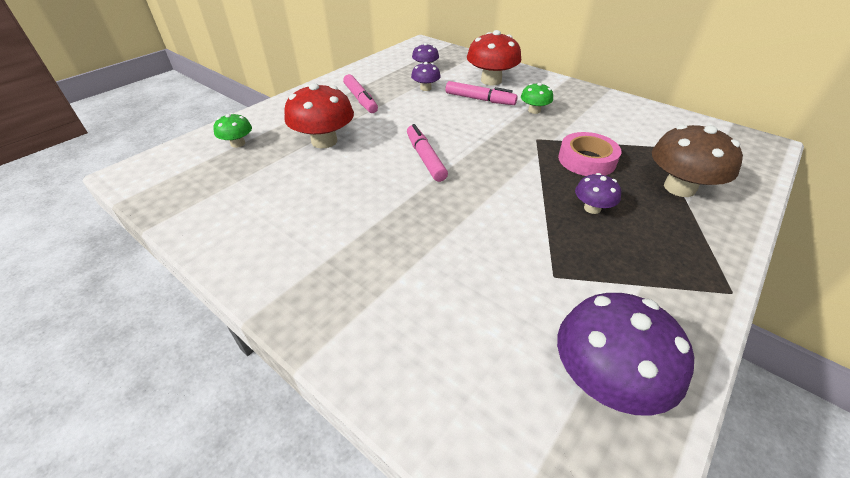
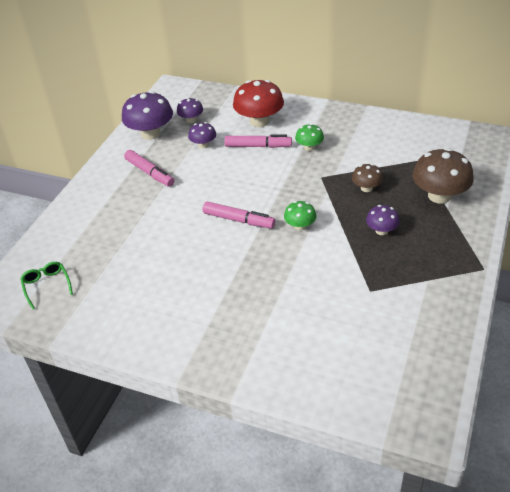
camera: 15 degrees left, 0 degrees up
(191, 171) = (47, 286): none -> green glasses
(238, 143) = (67, 249): green mushroom -> green mushroom (300, 226)
(324, 141) = (144, 226): red mushroom -> none
(425, 158) = (239, 220): pink marker -> pink marker turned 150 degrees clockwise
(586, 160) = (366, 188): pink tape -> brown mushroom
(605, 378) = (418, 345): purple mushroom -> purple mushroom (151, 133)

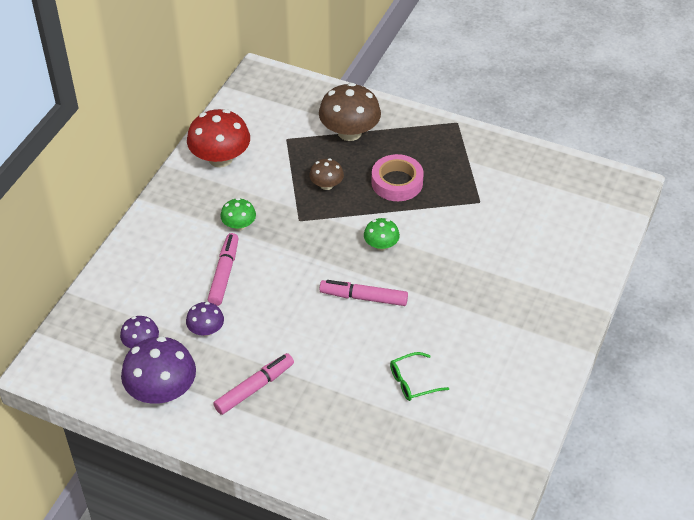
camera: 90 degrees left, 5 degrees up
(47, 286) = (456, 483): green glasses -> green glasses (413, 382)
(239, 220) = (363, 297): pink marker -> pink marker turned 105 degrees counterclockwise
(259, 121) = (168, 270): red mushroom -> red mushroom (220, 158)
(381, 230) = (397, 182): purple mushroom -> pink tape

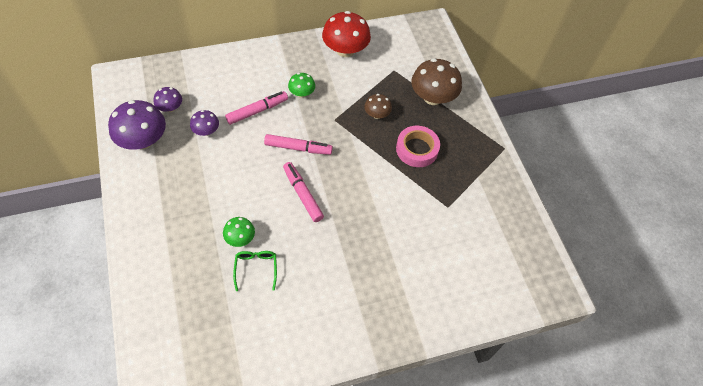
camera: 45 degrees right, 10 degrees up
(254, 388) = (181, 184): pink marker -> pink marker (298, 148)
(381, 245) = (355, 175): green mushroom -> green mushroom (240, 238)
(413, 382) = (256, 269): green glasses -> green glasses turned 60 degrees clockwise

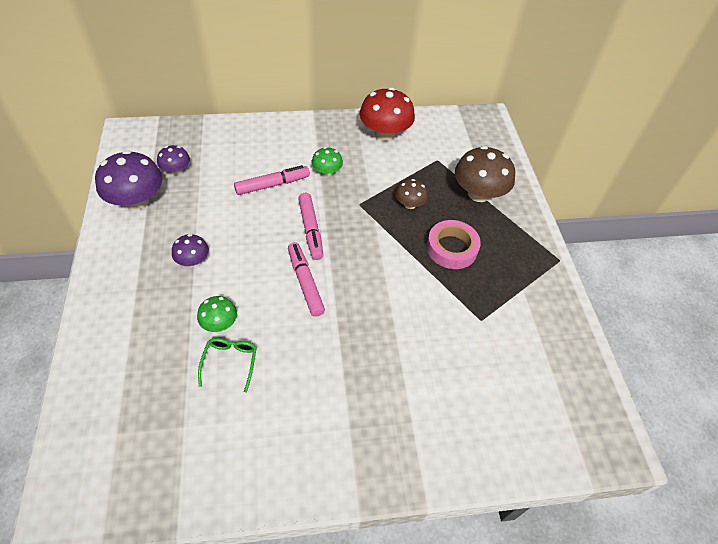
camera: 10 degrees right, 5 degrees down
(206, 131) = (210, 199): purple mushroom -> purple mushroom (193, 260)
(298, 148) = (311, 230): pink marker -> pink marker turned 60 degrees clockwise

